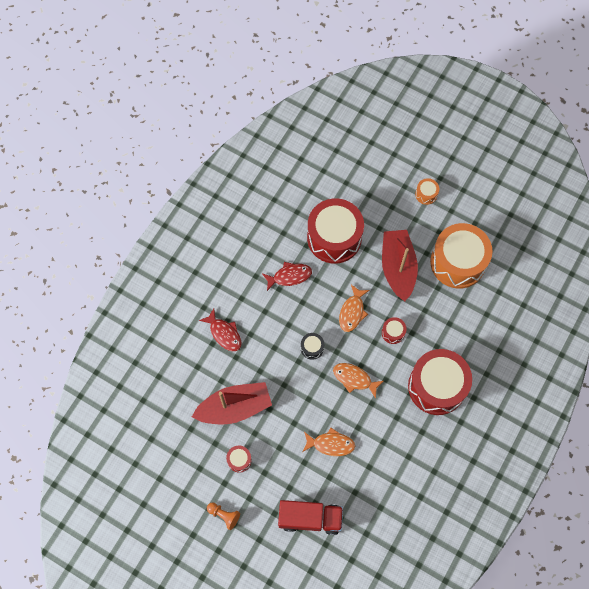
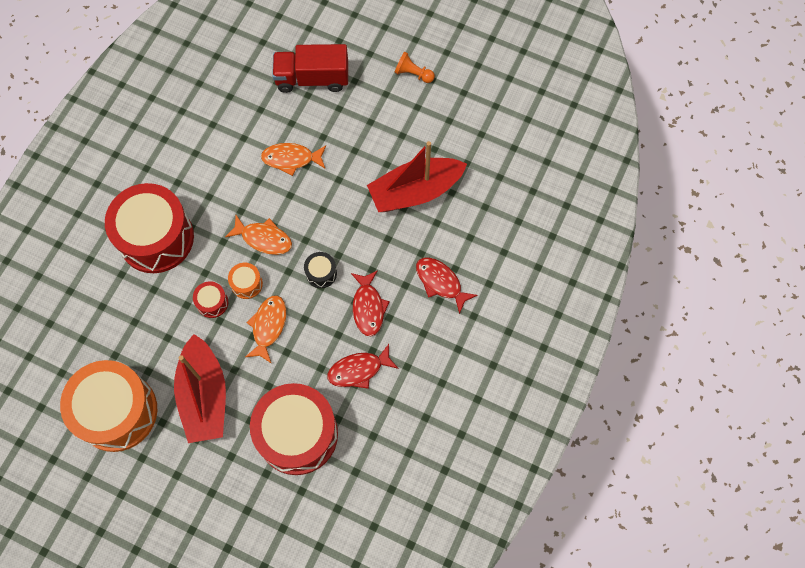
camera: 175 degrees right, 0 degrees up
(239, 460) = (402, 133): red drum -> none
(279, 319) = (368, 307): none -> red fish
(426, 194) = (158, 518): orange drum -> orange drum (247, 284)

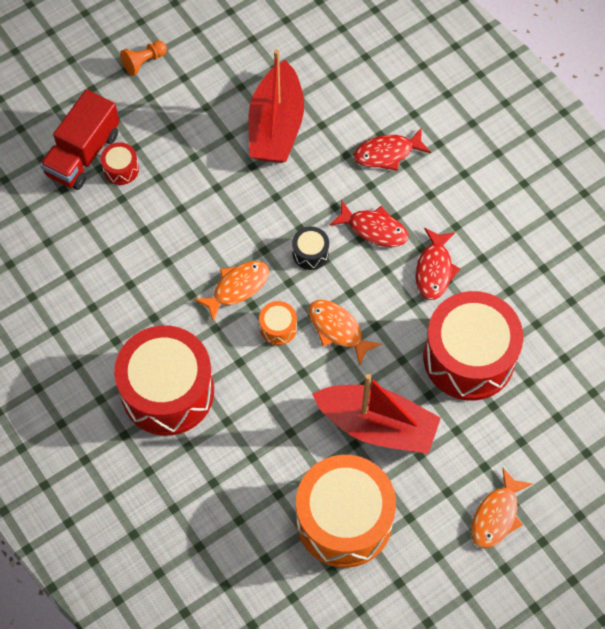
camera: 60 degrees left, 5 degrees down
(212, 302) = (278, 370): red drum -> red drum (121, 169)
(291, 159) = (163, 219): orange fish -> orange fish (496, 515)

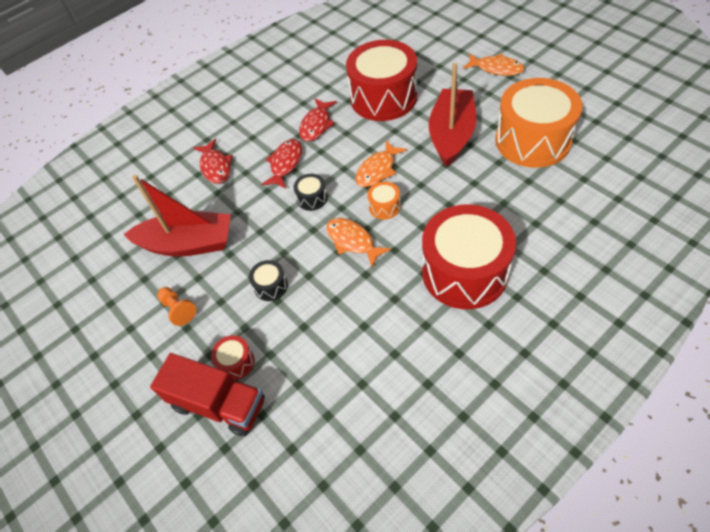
camera: 90 degrees left, 10 degrees down
(144, 62) = (107, 369): orange pawn -> orange pawn (178, 309)
(199, 203) = (271, 286): none -> black drum
(434, 270) = (316, 125): red fish -> red fish turned 105 degrees clockwise

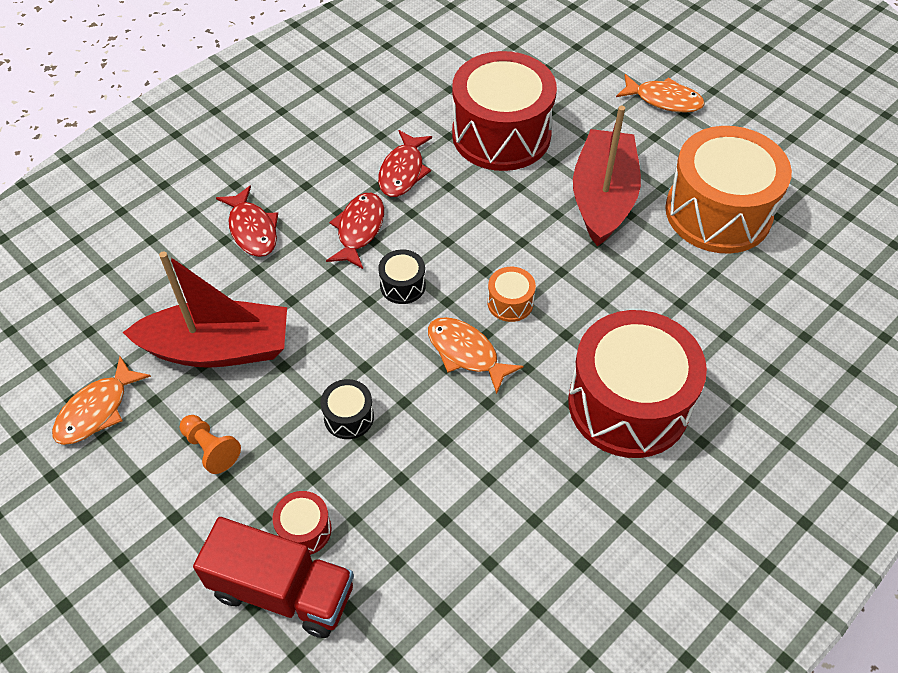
camera: 10 degrees left, 0 degrees up
(377, 170) = (497, 246): orange fish -> orange fish (97, 410)

